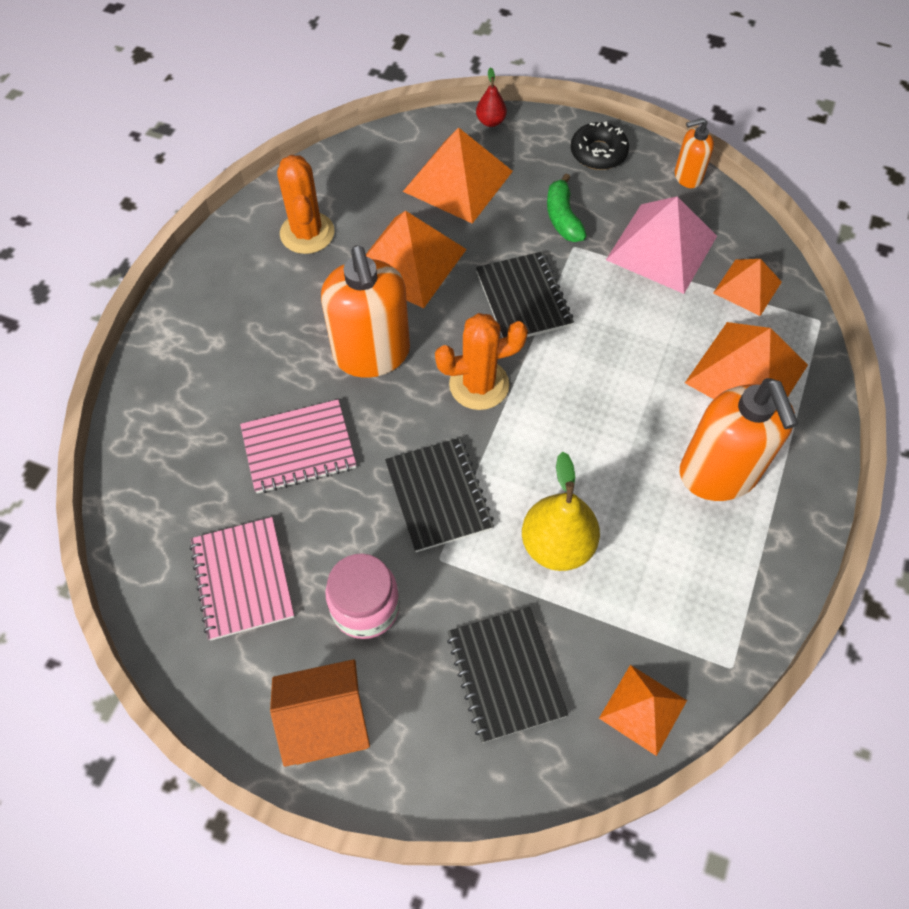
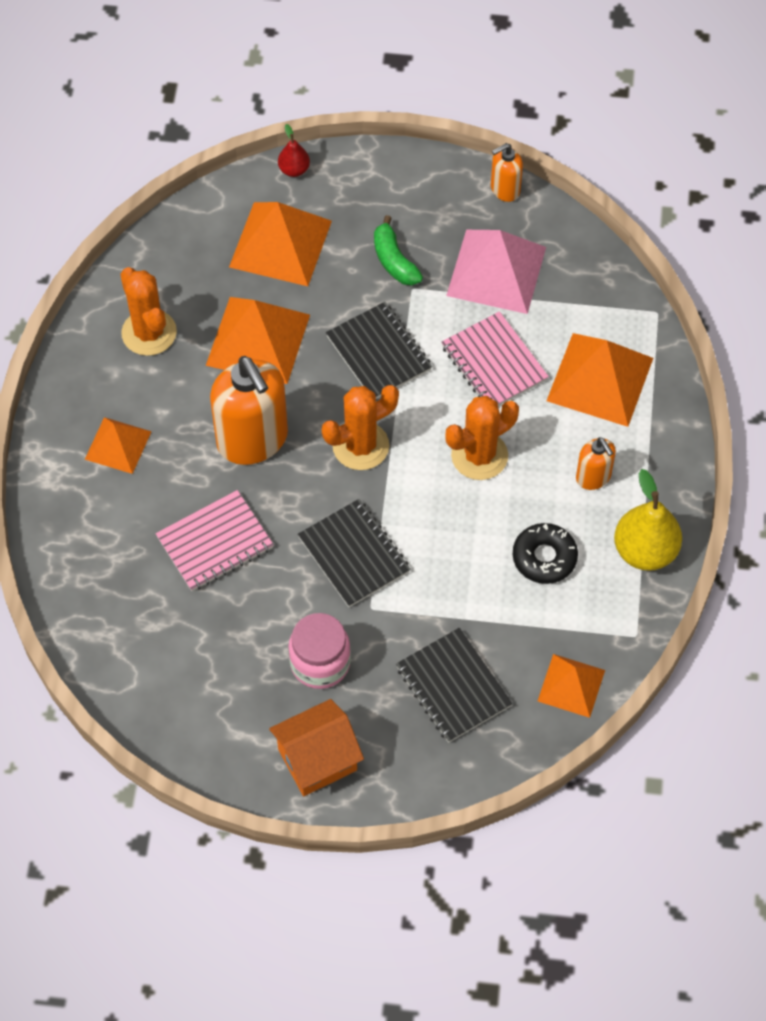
camera: 15 degrees left, 0 degrees up
(242, 579) = (206, 666): pink notebook -> pink notebook (494, 363)
(557, 545) = (468, 572): yellow pear -> yellow pear (645, 551)
(598, 153) = (411, 182): black donut -> black donut (544, 557)
(600, 423) = (479, 456): none -> orange cactus
(718, 474) = (593, 477): orange soap dispenser -> orange soap dispenser, size x0.50
(747, 287) = (585, 294): orange pyramid -> orange pyramid (118, 445)

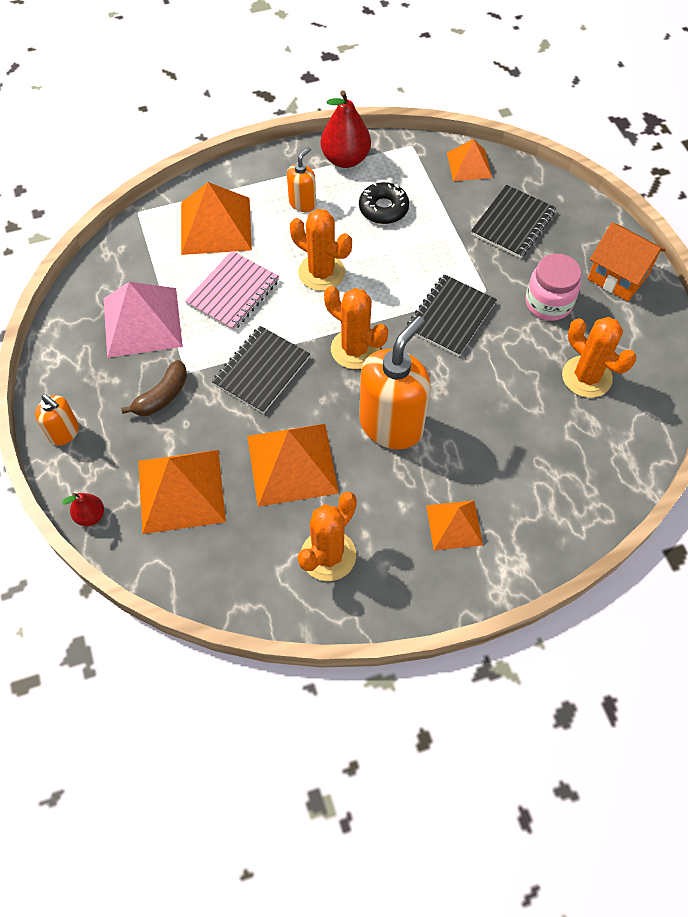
camera: 115 degrees left, 0 degrees up
(207, 649) = (586, 377): none -> orange cactus
(215, 543) = (498, 410): pink notebook -> none
(394, 260) = (162, 396): green banana -> brown banana
(505, 189) = (53, 345): orange soap dispenser -> orange soap dispenser (64, 433)
(645, 551) = (345, 159): yellow pear -> red pear

